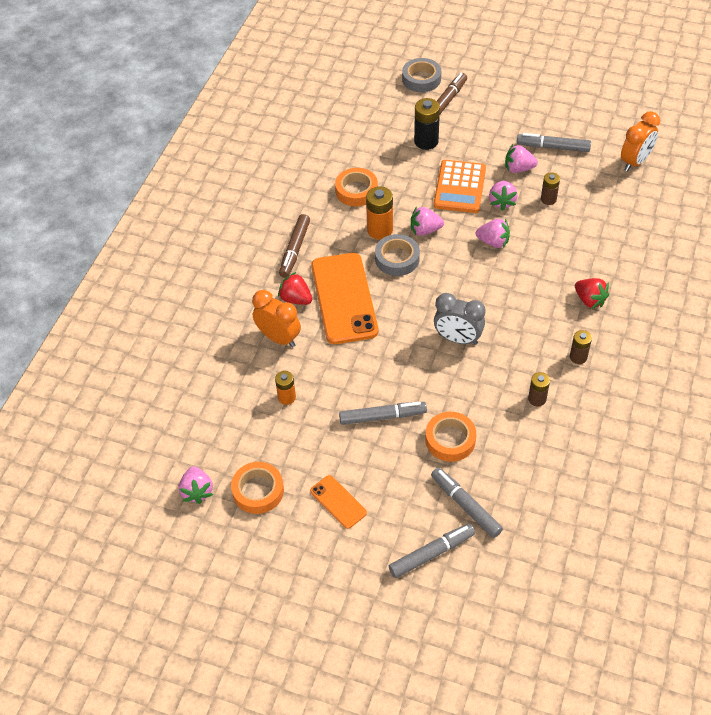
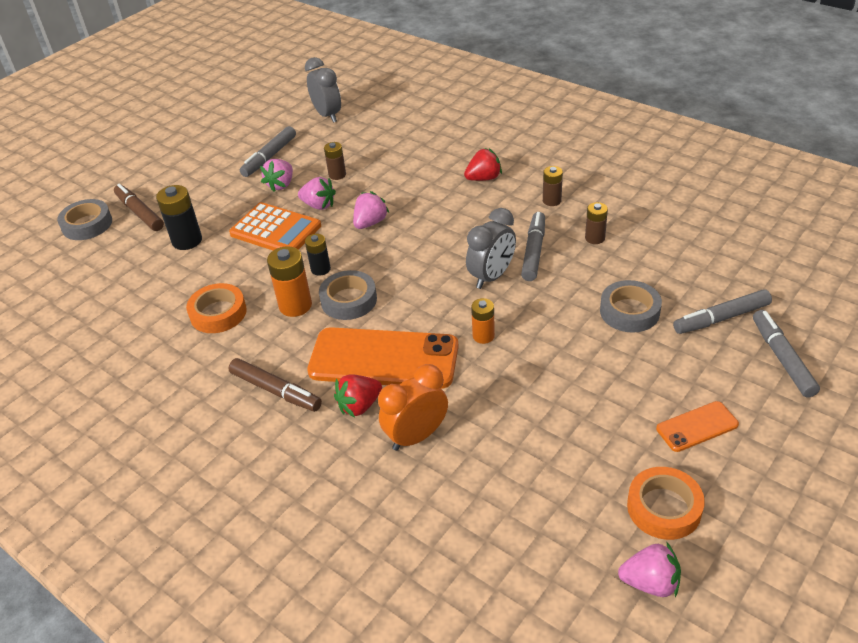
camera: 70 degrees left, 10 degrees down
(287, 397) = (518, 447): orange battery -> orange battery (483, 336)
(382, 417) = (580, 360): grey marker -> grey marker (534, 251)
(425, 230) = (320, 269): pink strawberry -> black battery
(450, 440) = (629, 311): orange tape -> grey tape
(635, 162) = (327, 115): orange clock -> grey clock

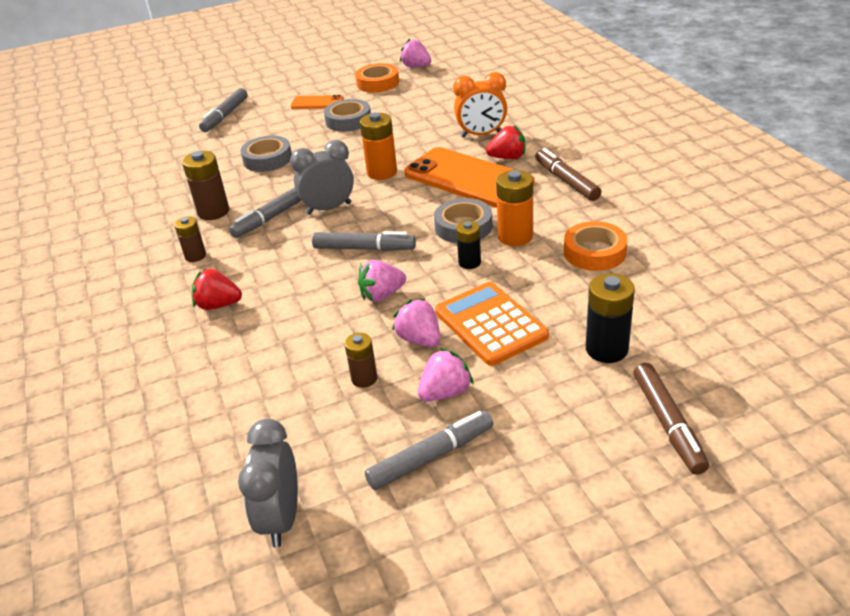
camera: 150 degrees left, 5 degrees down
(87, 224) = (756, 434): grey tape -> grey tape (348, 120)
(483, 336) = (382, 172): orange battery -> orange battery, size x1.60
(595, 238) = (213, 212): brown battery -> brown battery, size x1.60
(721, 318) = (221, 140): grey marker -> grey marker (364, 248)

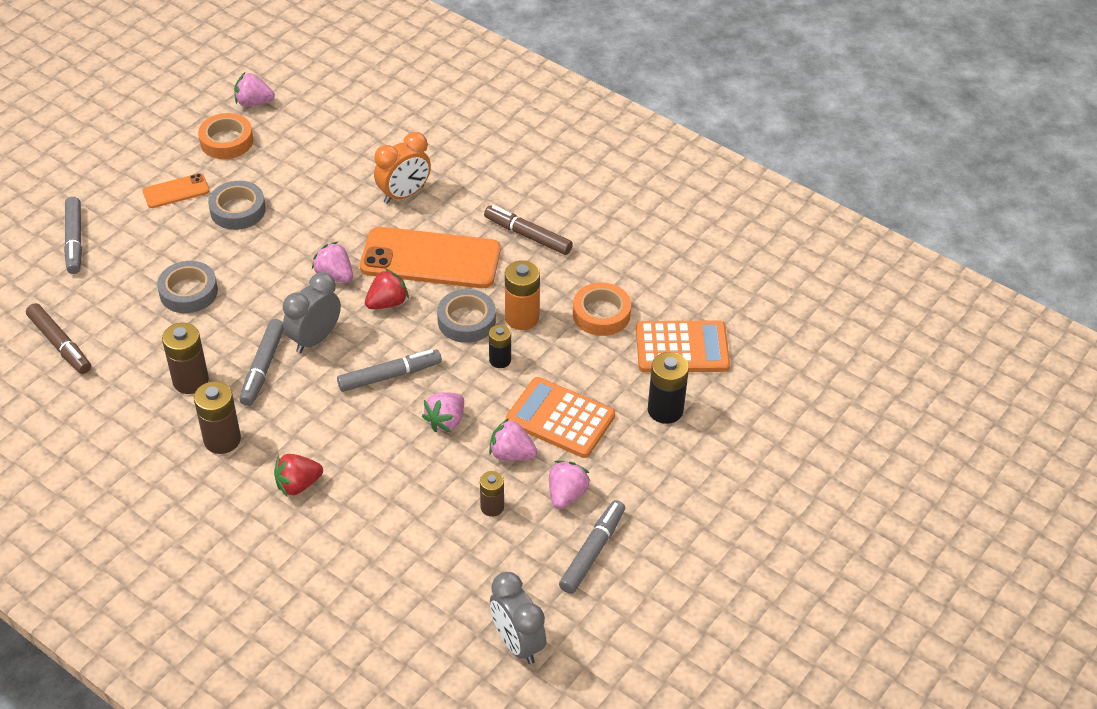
camera: 35 degrees left, 10 degrees up
(195, 256) = (222, 440): brown battery -> brown battery, size x1.60
(382, 172) = (335, 275): orange battery -> pink strawberry
(507, 158) = (452, 220): red strawberry -> red strawberry (387, 303)
(661, 300) = (682, 348): none -> orange calculator
(668, 424) = (742, 459): brown marker -> brown marker (60, 344)

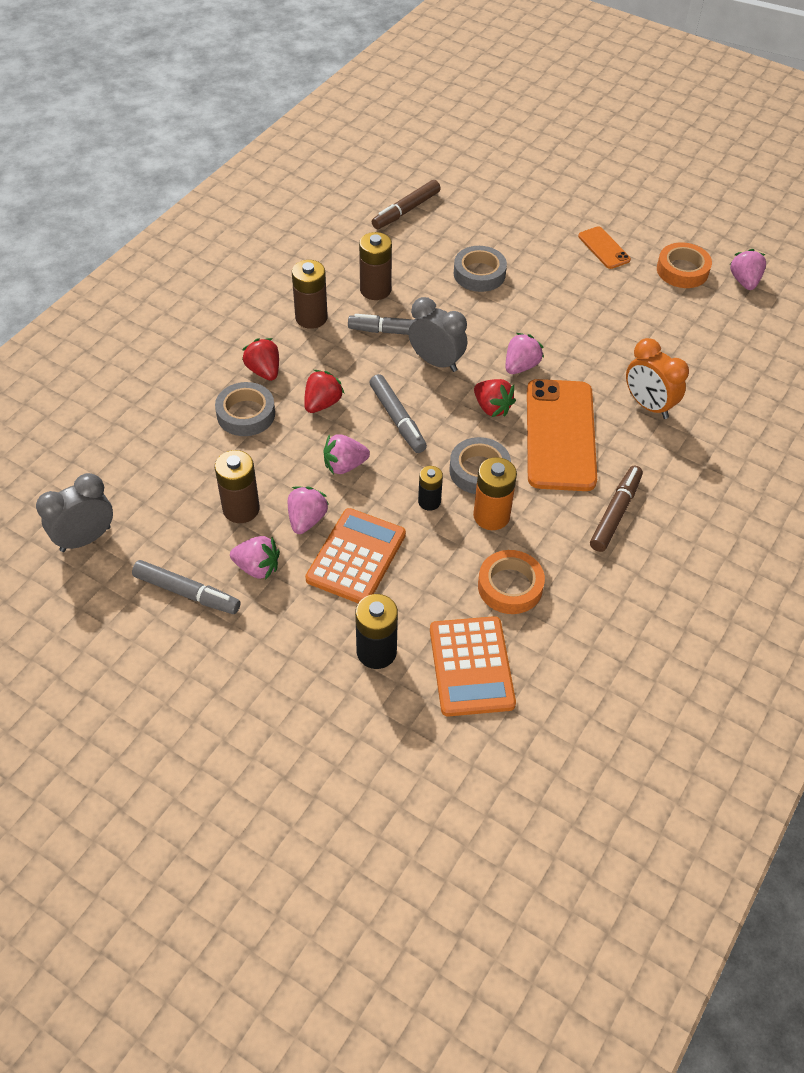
camera: 85 degrees right, 5 degrees up
(74, 241) = (525, 199): grey marker -> none
(238, 210) = (590, 290): grey tape -> grey tape (246, 414)
(357, 435) = (322, 403): none -> red strawberry
(446, 421) = (344, 465): pink strawberry -> pink strawberry turned 45 degrees counterclockwise
(492, 507) = (241, 509): brown battery -> brown battery, size x1.60

